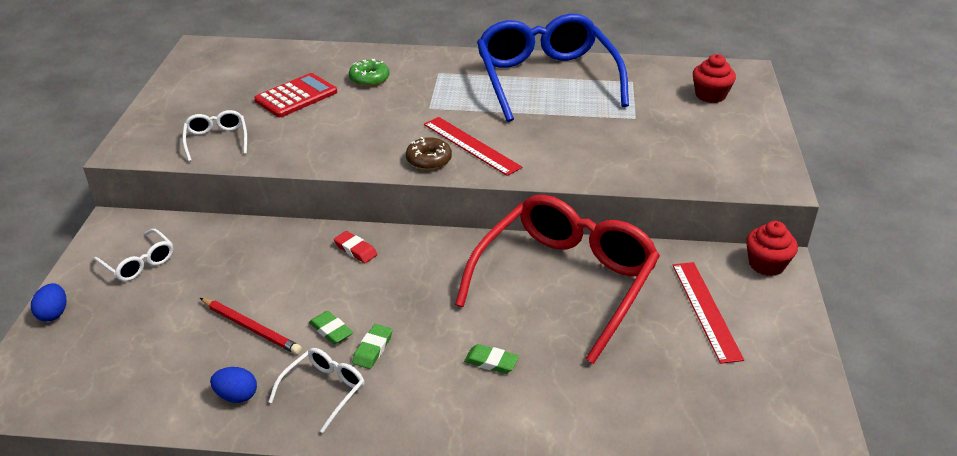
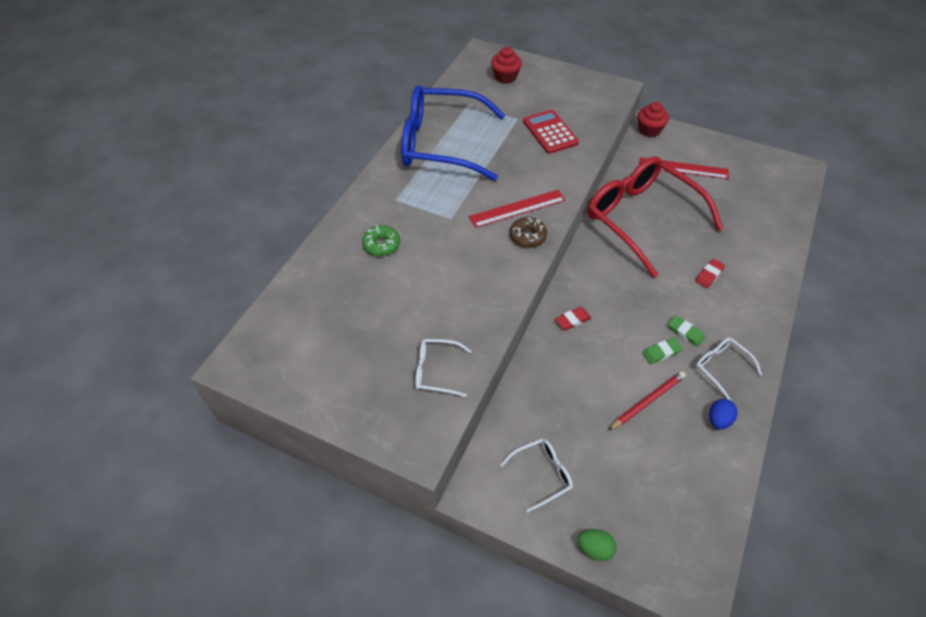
camera: 70 degrees left, 15 degrees up
(53, 313) = (595, 549): blue egg -> green egg
(296, 96) = (385, 300): red calculator -> red calculator (550, 132)
(491, 362) = (709, 275): green eraser -> red eraser

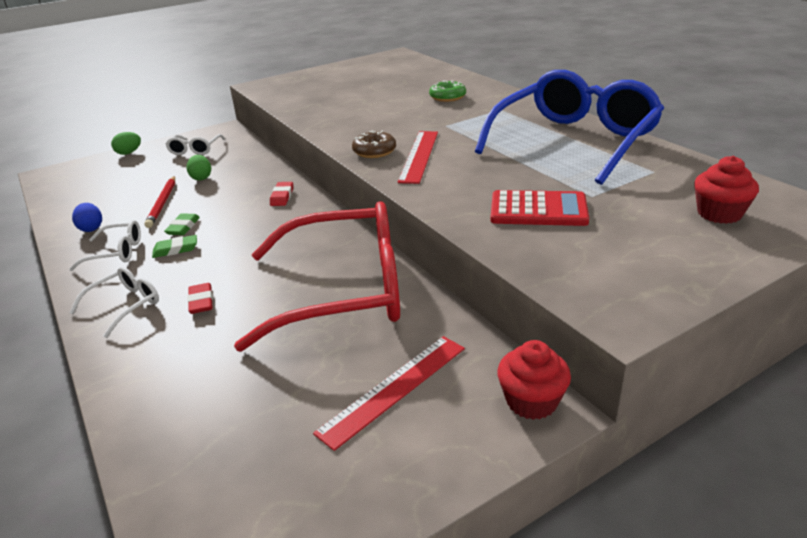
camera: 125 degrees right, 20 degrees down
(436, 371) = (300, 96): white glasses -> white glasses (125, 305)
(589, 410) = (201, 178): none -> green egg

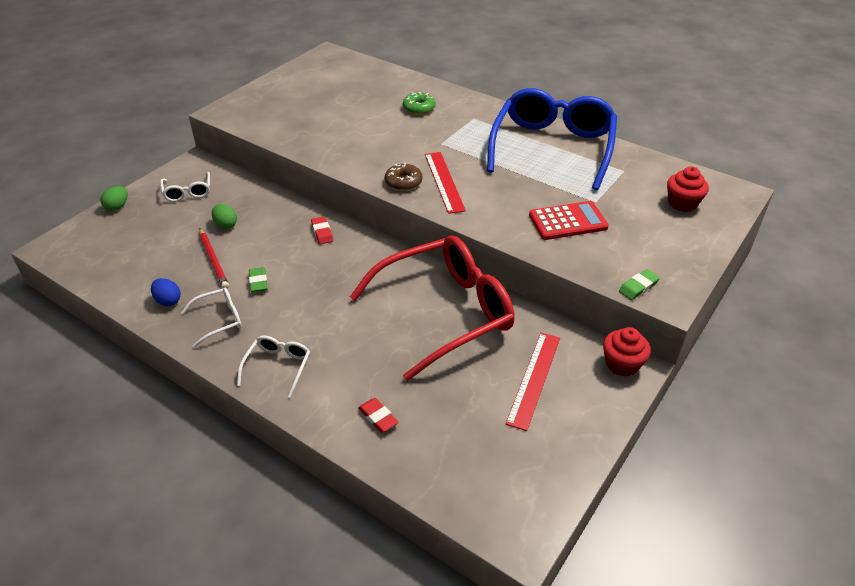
camera: 25 degrees left, 10 degrees up
(175, 249) = (272, 305): green eraser -> green eraser (638, 287)
(201, 301) = (339, 348): red eraser -> red eraser (378, 417)

